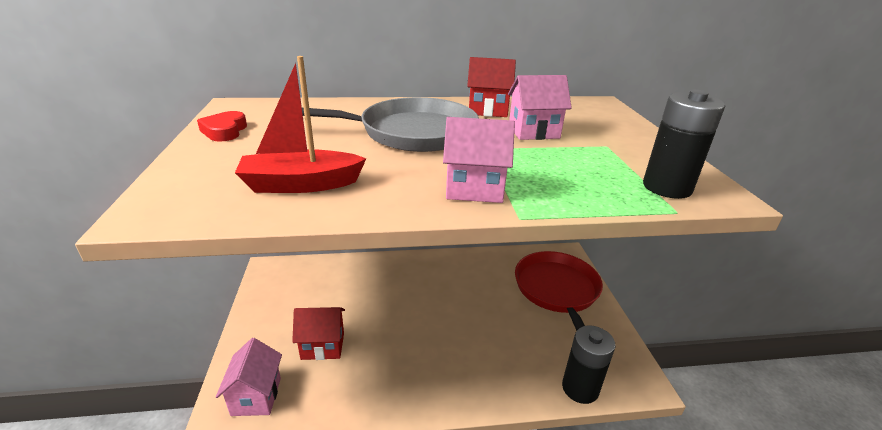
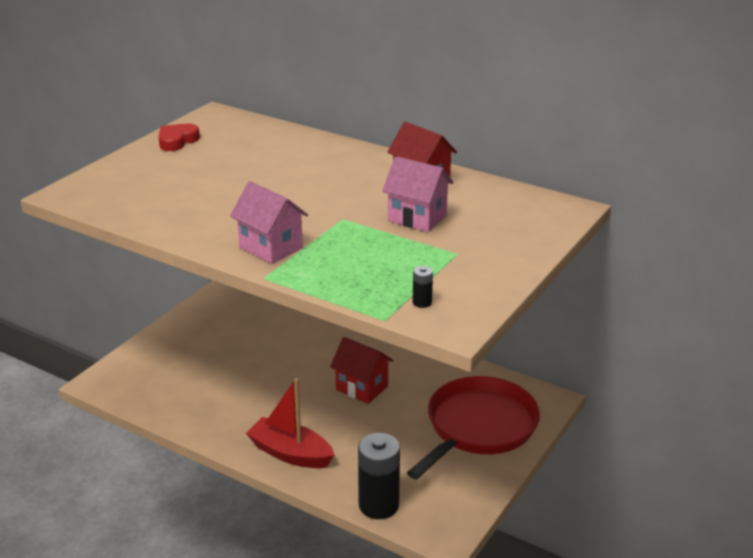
camera: 40 degrees right, 0 degrees up
(256, 396) = (132, 379): pink house -> none
(301, 184) = (168, 203): red boat -> red boat (290, 453)
(323, 346) = (209, 369): red house -> red house (362, 388)
(412, 132) = (310, 185): grey pan -> none
(667, 187) = (422, 302): black battery -> black battery, size x0.42

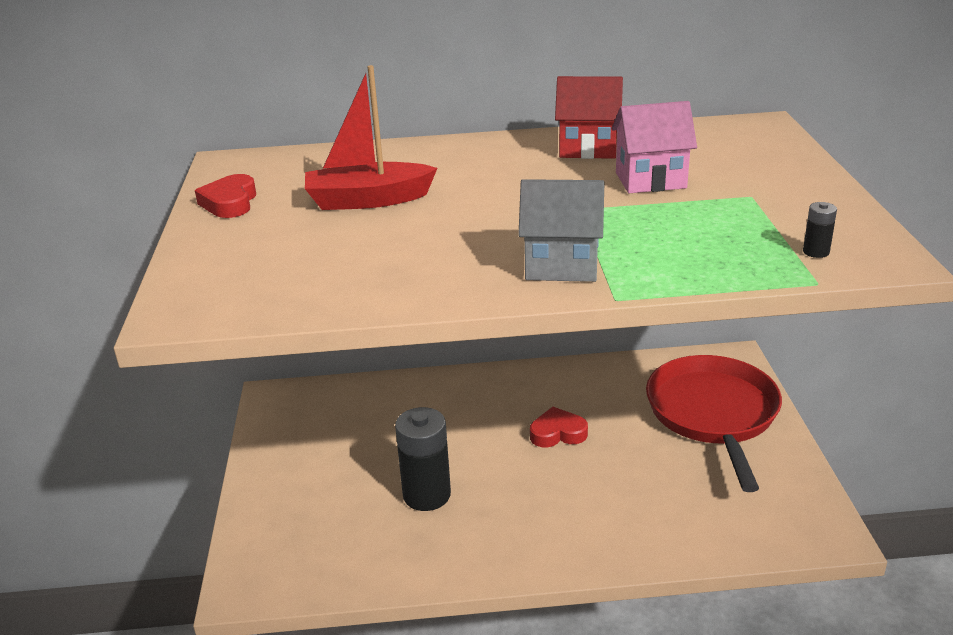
camera: 35 degrees left, 0 degrees up
(271, 247) = (561, 266): pink house -> grey house
(290, 453) = (579, 540): red boat -> red boat (368, 200)
(362, 388) = (557, 433): red house -> red heart
(378, 505) = (735, 542): black battery -> black battery (426, 495)

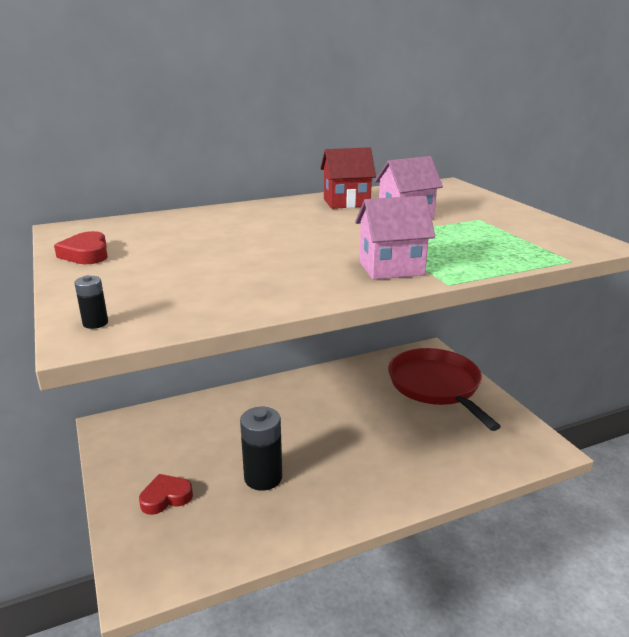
camera: 20 degrees left, 5 degrees down
(368, 200) = (206, 243): red boat -> none
(557, 433) = (339, 416): red heart -> red heart (166, 497)
(561, 266) = (391, 268): grey house -> pink house
(816, 252) = (551, 244): black battery -> black battery (95, 323)

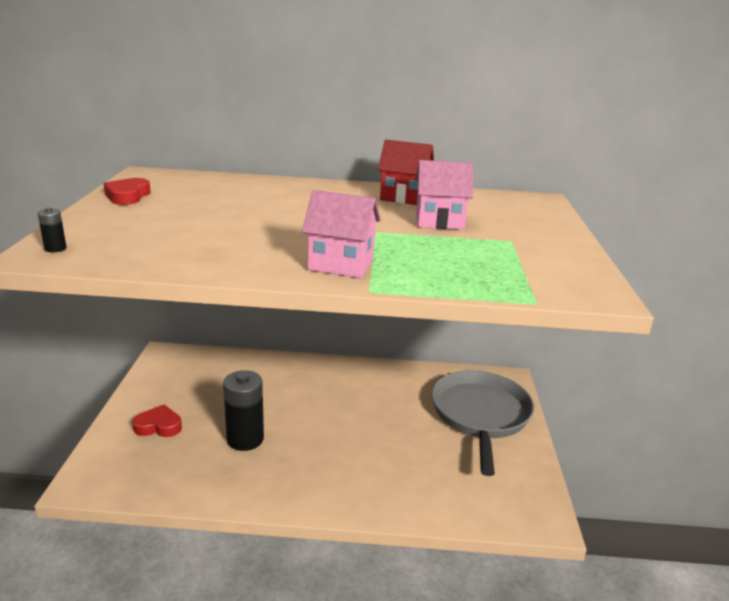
camera: 25 degrees right, 0 degrees up
(436, 386) = (480, 415): red pan -> grey pan

